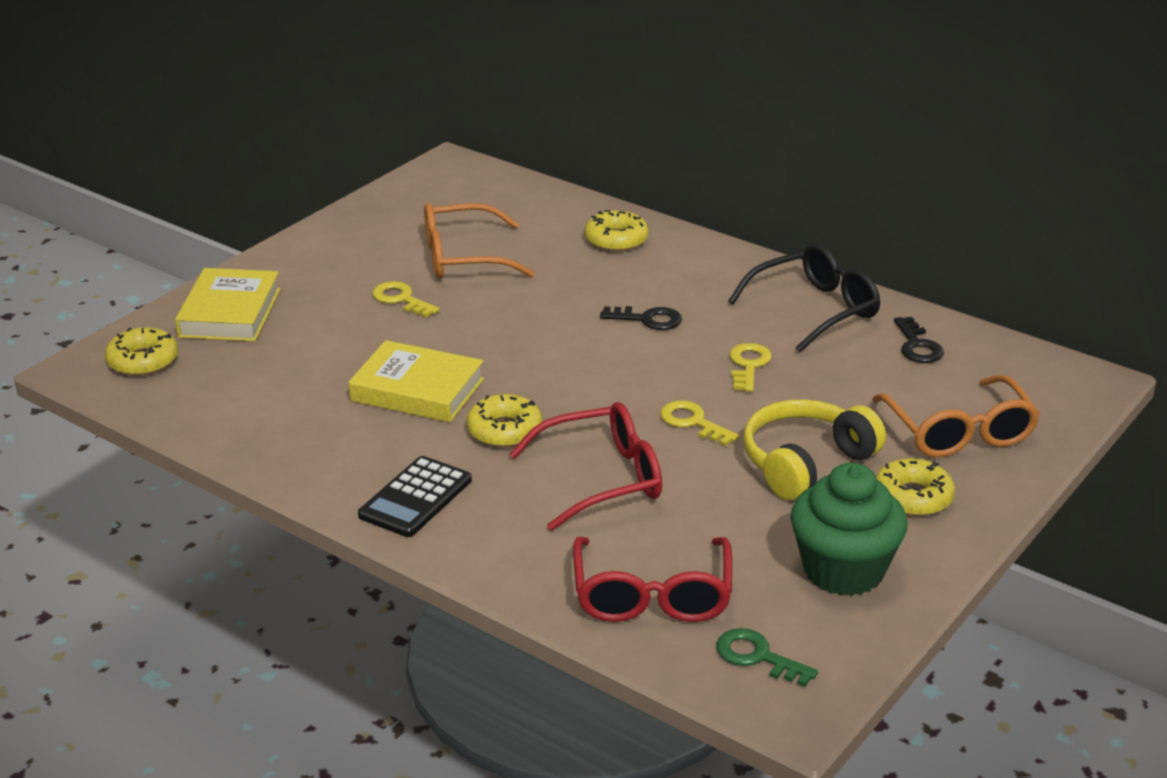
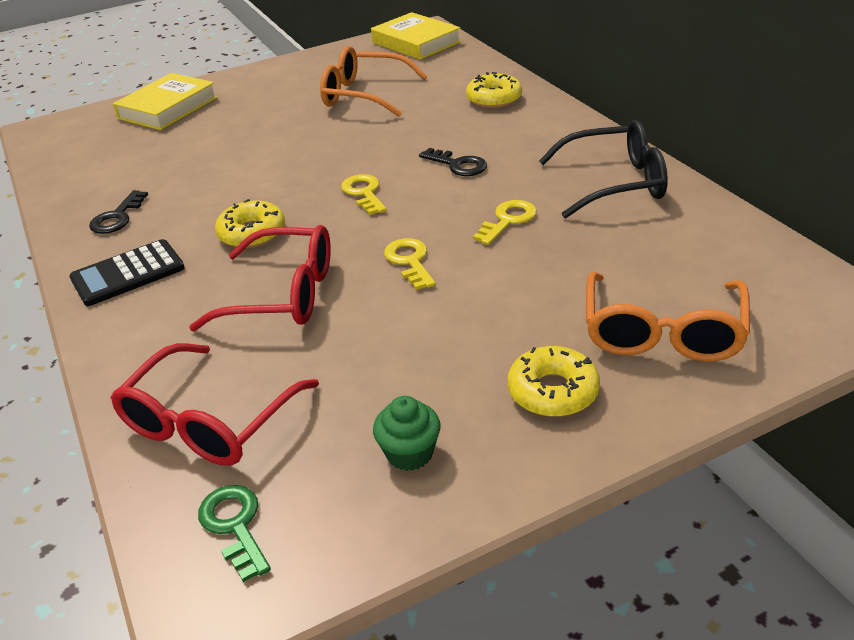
camera: 30 degrees right, 5 degrees up
(143, 361) = (78, 131): yellow donut -> none
(401, 299) = (288, 117): yellow key -> yellow key (364, 193)
(417, 390) = (225, 187): yellow book -> yellow book (416, 42)
(805, 463) = (476, 325): yellow headphones -> none
(843, 570) = (409, 453): green cupcake -> green cupcake, size x0.51
(917, 346) = (689, 235): black key -> black key (117, 217)

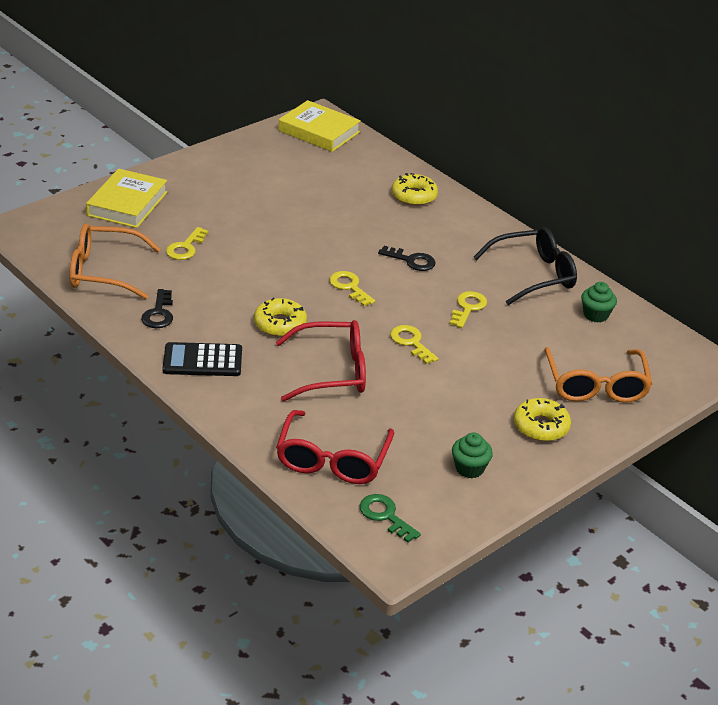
camera: 20 degrees left, 0 degrees up
(128, 274) = (202, 361): black calculator -> black calculator turned 45 degrees clockwise
(198, 149) = (185, 248): none -> yellow key
(365, 95) = (302, 191): orange glasses -> orange glasses (105, 271)
(690, 234) = (595, 315): none -> green cupcake

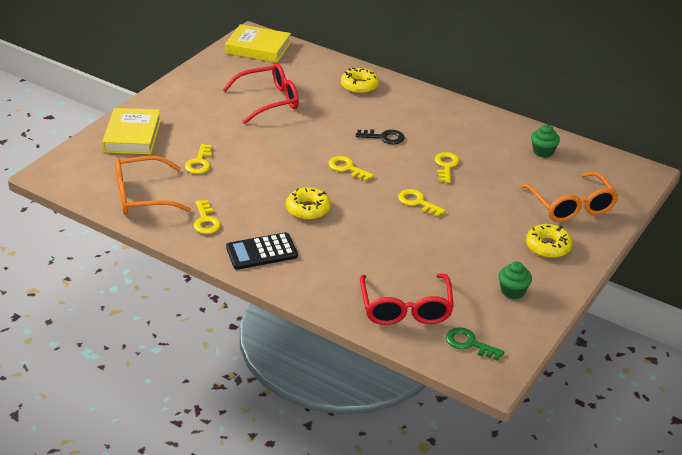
camera: 15 degrees left, 0 degrees up
(159, 313) = (206, 221): black key -> yellow key
(331, 371) = (368, 238): red glasses -> red glasses (268, 101)
(532, 275) = (481, 130): black glasses -> none

